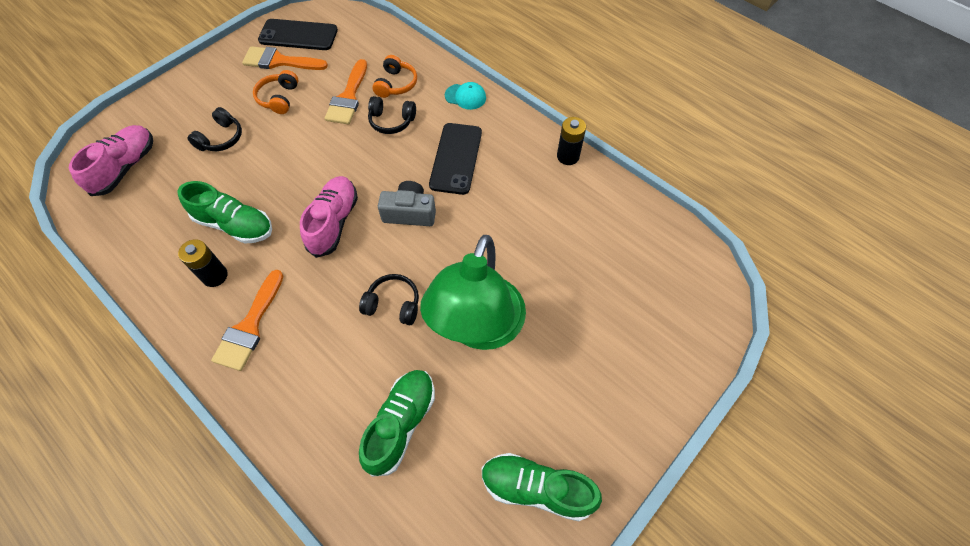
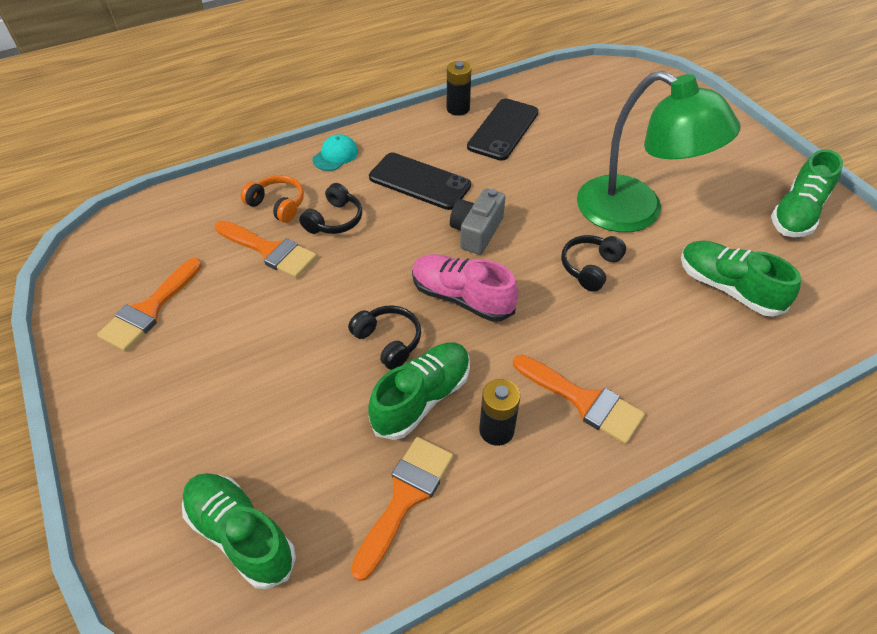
camera: 70 degrees left, 10 degrees down
(125, 168) = (241, 535): pink shoe -> green shoe
(156, 238) = (405, 498): none -> orange brush
(221, 138) = (257, 397): black headphones -> black headphones (388, 341)
(279, 98) = (222, 320): orange headphones -> none
(298, 35) = (113, 281): black phone -> black phone (503, 129)

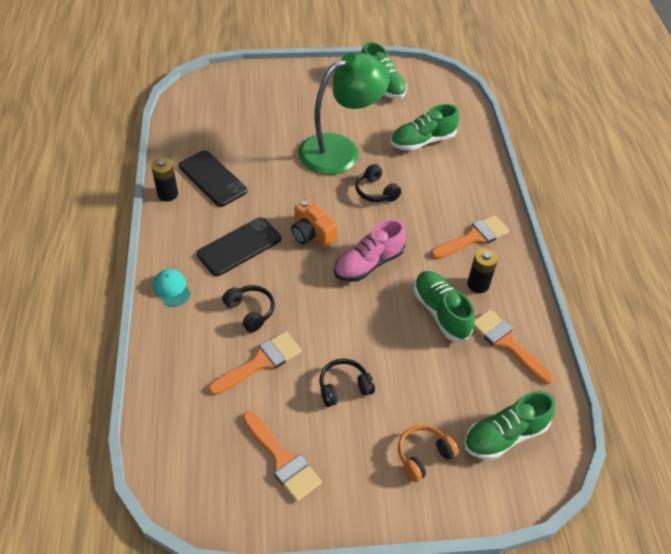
camera: 70 degrees left, 0 degrees up
(277, 205) = (209, 344): orange headphones -> orange headphones (423, 455)
(388, 341) = (387, 315): black headphones -> black headphones (344, 387)
(476, 232) = (312, 234): grey camera -> orange camera

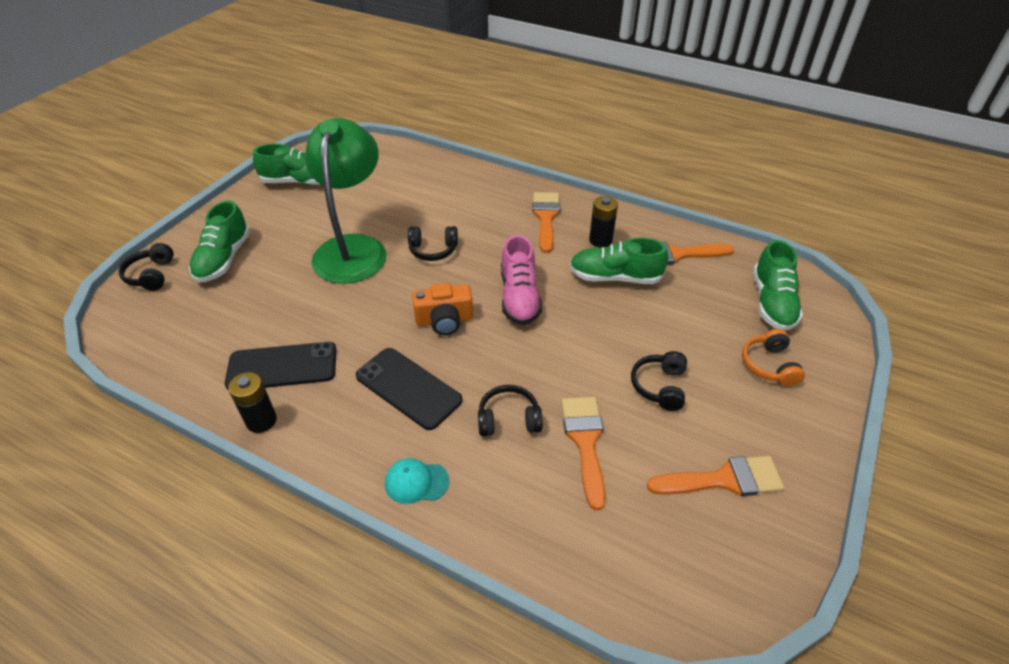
camera: 55 degrees left, 5 degrees down
(238, 77) = (151, 275): none -> black headphones
(239, 247) = (408, 388): black phone -> black phone turned 45 degrees counterclockwise
(422, 141) = (402, 192): green shoe -> green shoe (224, 259)

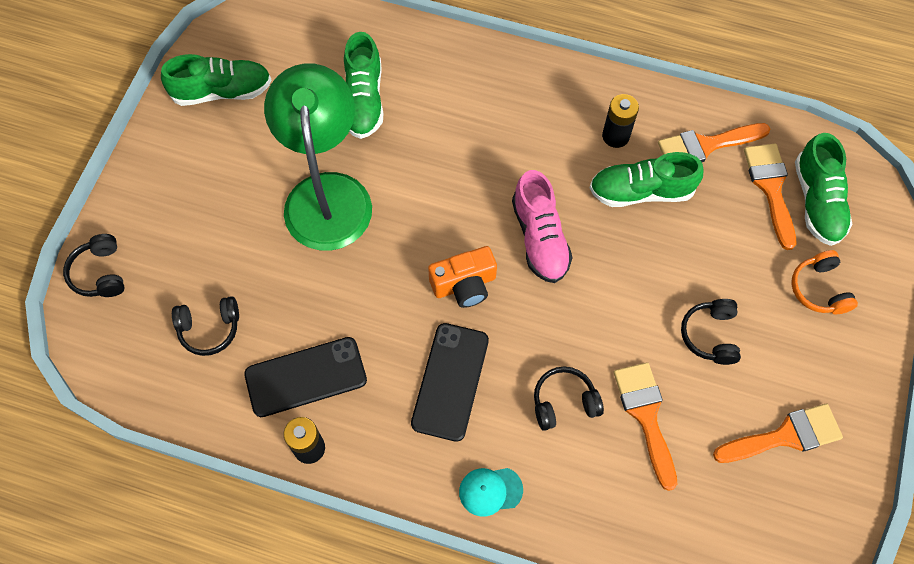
camera: 10 degrees left, 20 degrees up
(224, 259) = (177, 235): green shoe -> green shoe (364, 100)
(408, 388) = (450, 381): black phone -> black phone turned 75 degrees clockwise
(433, 250) = (423, 181): black headphones -> black headphones (209, 328)
(546, 218) = (545, 109): orange brush -> orange brush (771, 188)

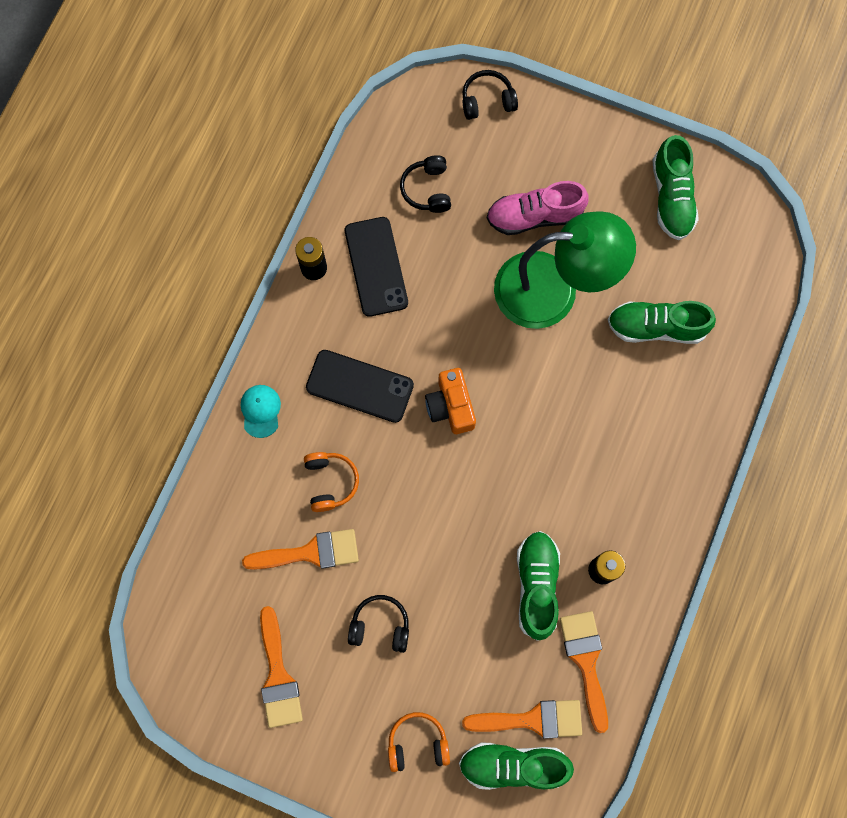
camera: 95 degrees right, 10 degrees up
(540, 238) = (493, 480): pink shoe -> pink shoe (534, 216)
(564, 402) = (330, 482): black headphones -> orange headphones

